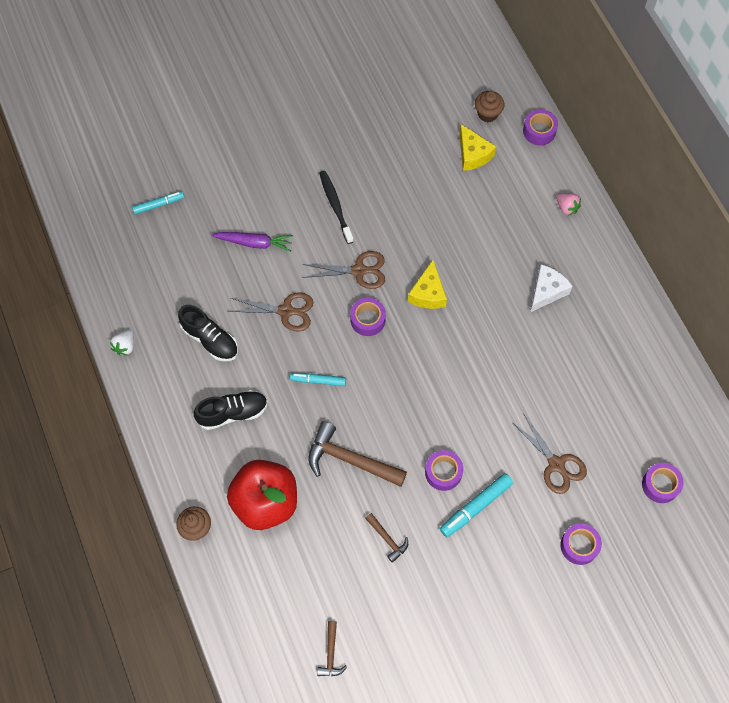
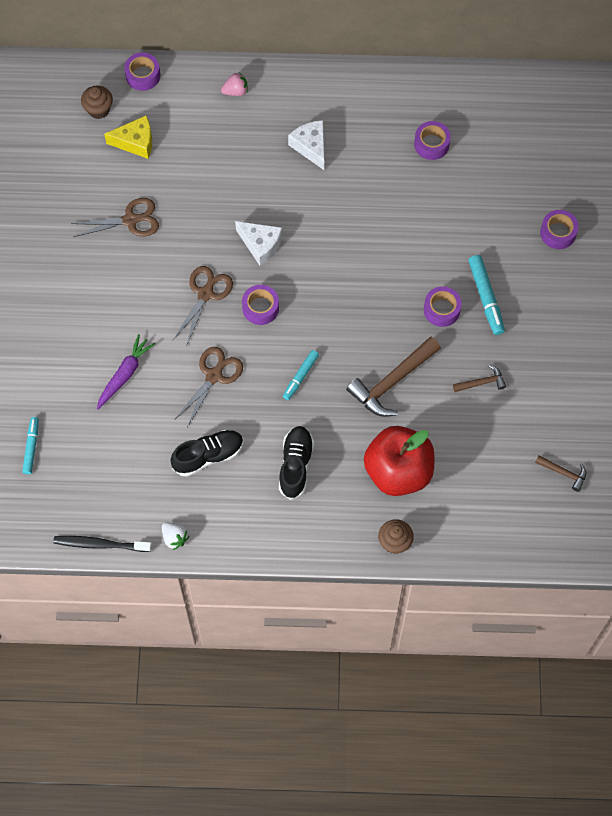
camera: 65 degrees left, 0 degrees up
(335, 206) = (125, 285): black toothbrush -> black toothbrush (100, 544)
(428, 293) = (261, 245): yellow cheese -> white cheese
(556, 464) = (478, 216): brown scissors -> brown scissors (131, 220)
(660, 485) = (534, 146): purple tape -> purple tape (431, 144)

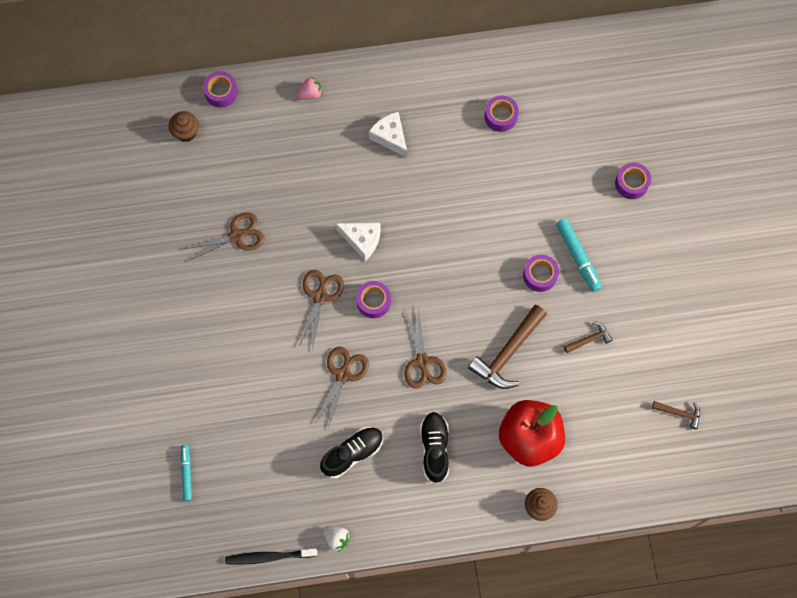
camera: 10 degrees left, 5 degrees up
(125, 374) = (260, 387): purple carrot -> none
(136, 142) = (227, 159): yellow cheese -> none
(300, 377) = (423, 362): turquoise marker -> brown scissors

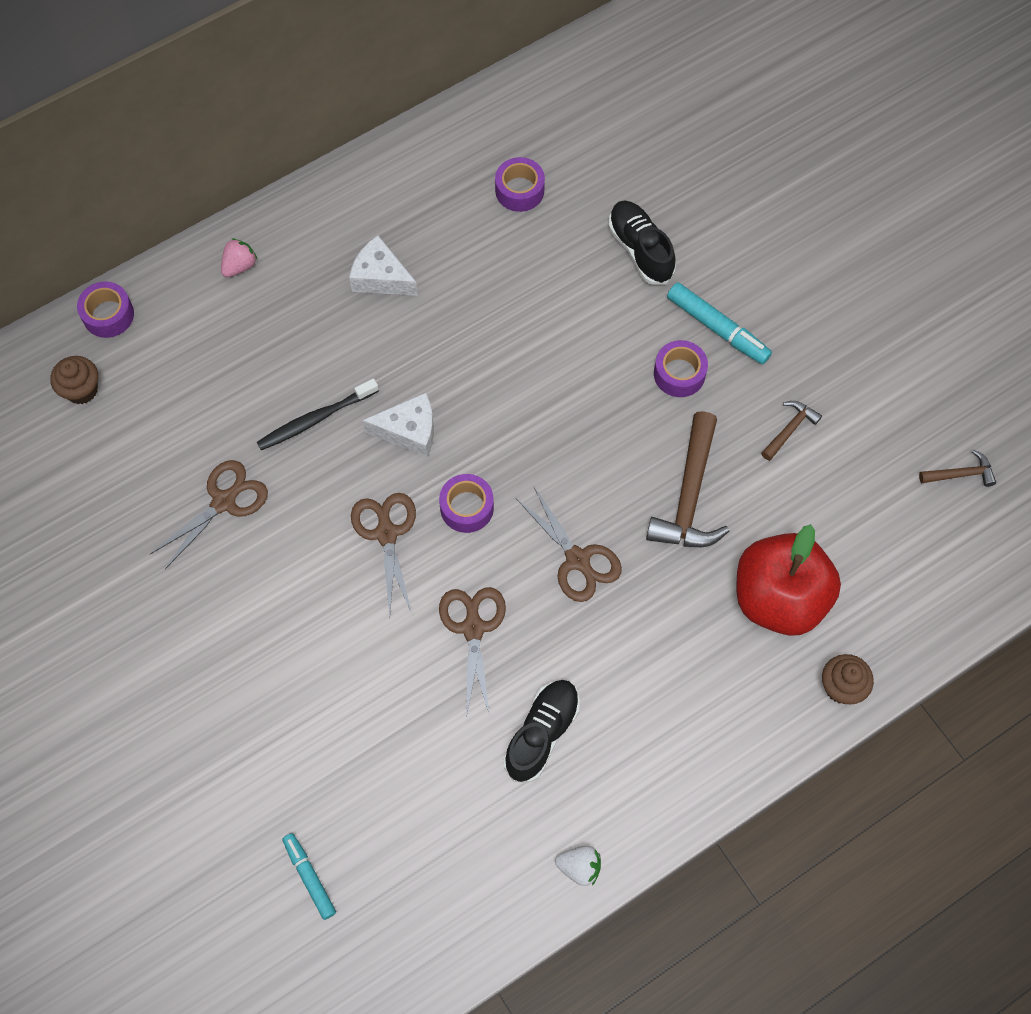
camera: 25 degrees left, 5 degrees down
(269, 557) = (493, 942): black toothbrush -> black toothbrush (316, 419)
(434, 448) = (655, 673): black shoe -> black shoe (640, 250)
(631, 183) = (738, 205): purple tape -> none

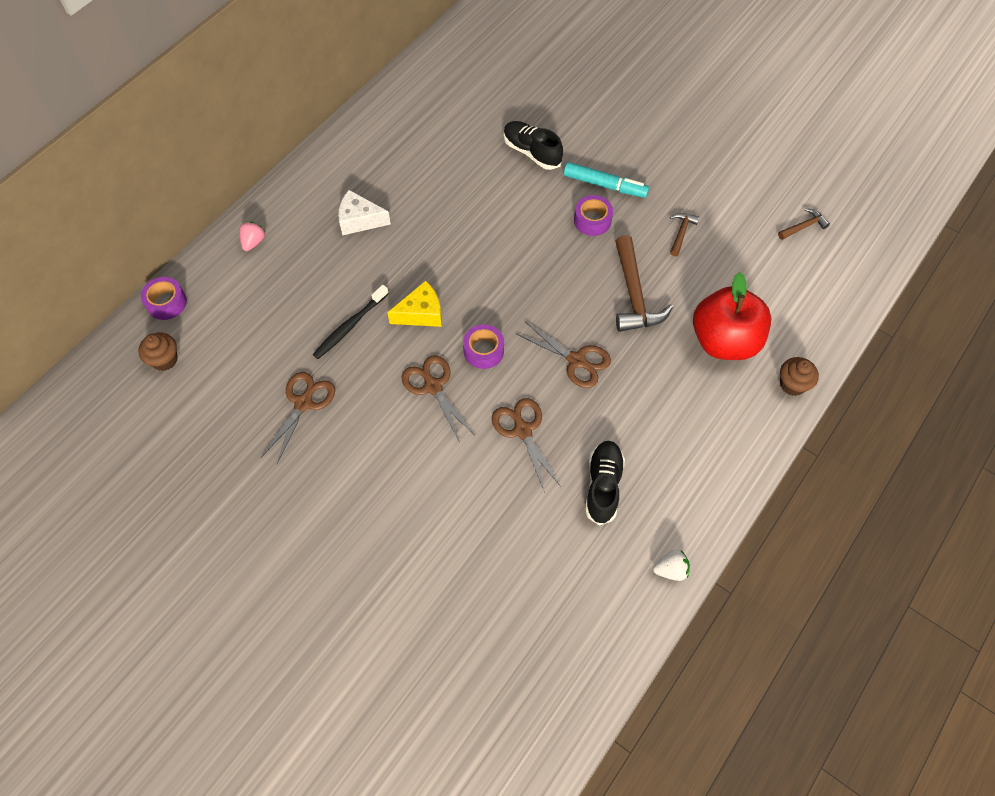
camera: 20 degrees left, 5 degrees down
(309, 877) = (475, 650): turquoise marker -> none
(409, 431) = (421, 313): white cheese -> yellow cheese
(519, 190) = (434, 139): purple tape -> none

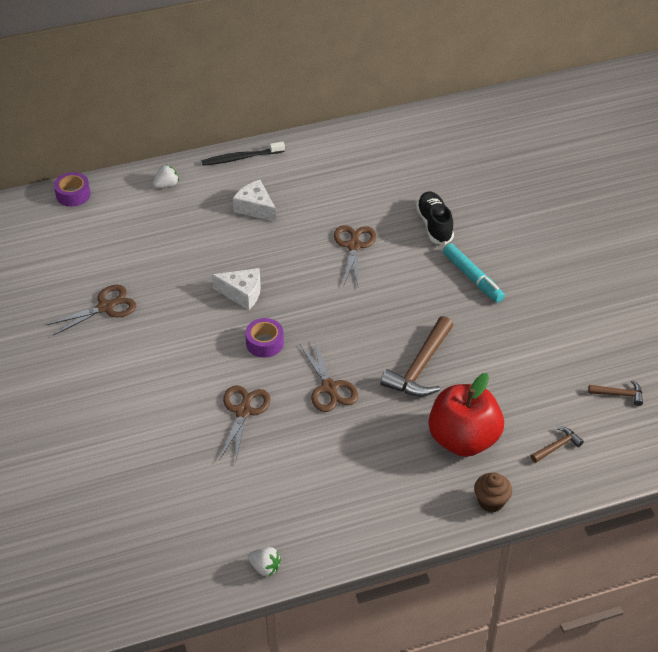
camera: 35 degrees right, 15 degrees down
(165, 360) = (40, 230): brown cupcake -> none
(253, 242) = (166, 185): pink strawberry -> white strawberry
(350, 326) = (183, 275): black toothbrush -> black toothbrush (241, 158)
(421, 313) = (242, 293): yellow cheese -> white cheese
(433, 386) = (205, 346): brown scissors -> brown scissors (354, 246)
(592, 220) = (437, 298): purple tape -> none
(603, 486) = (268, 482): black shoe -> none
(681, 233) = (504, 344): brown hammer -> brown hammer (557, 446)

